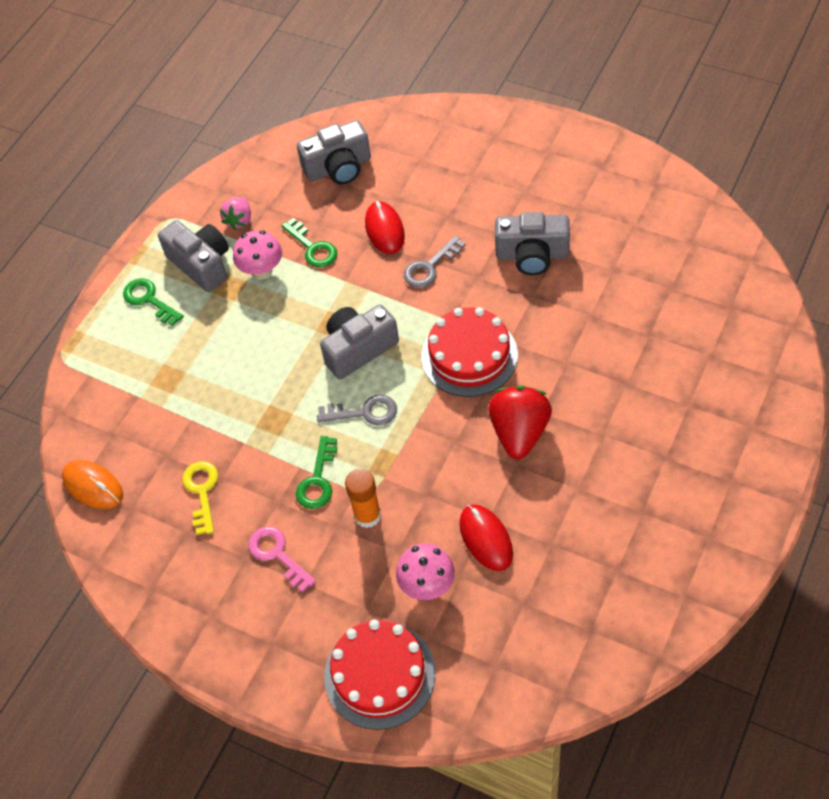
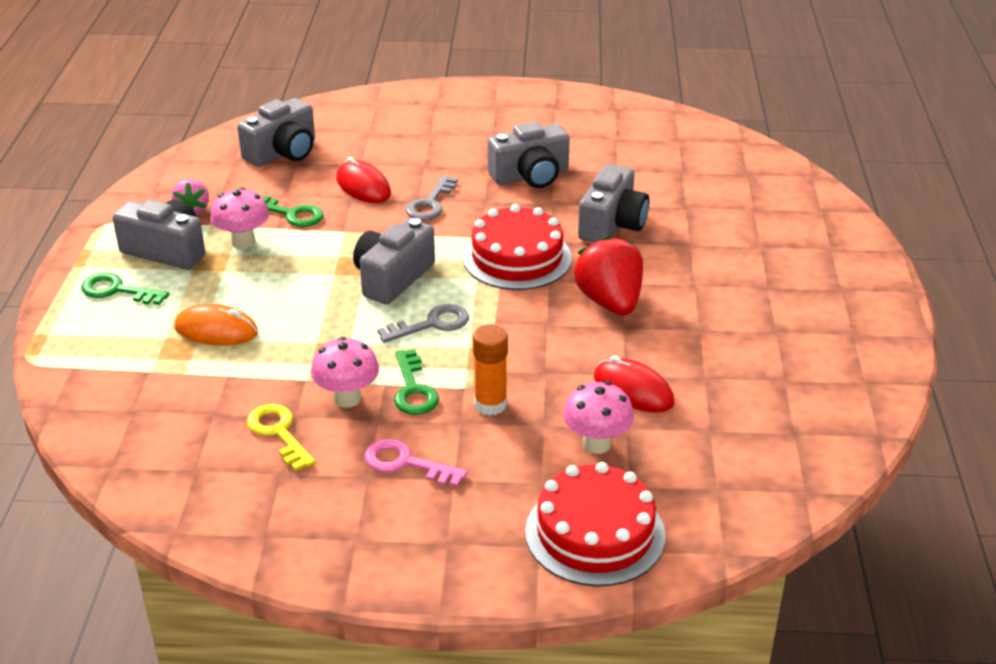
camera: 30 degrees left, 20 degrees down
(93, 486) = (132, 462): orange mouse -> orange mouse (216, 330)
(265, 473) = (347, 398): none -> pink mushroom
(571, 338) = (612, 224): none -> grey camera

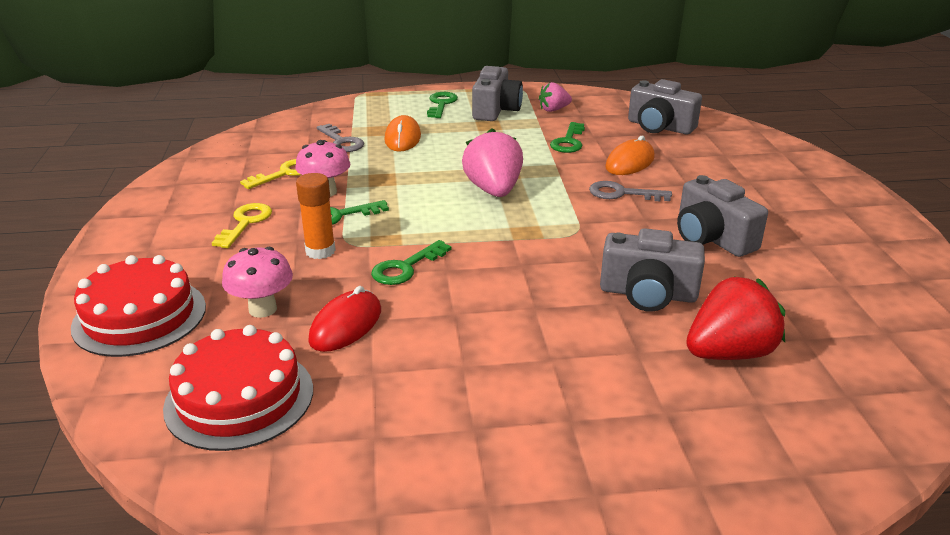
camera: 80 degrees right, 5 degrees down
(243, 242) = (519, 131): pink mushroom -> none
(363, 186) = (630, 162): red mouse -> orange mouse
(392, 278) = (493, 190): grey camera -> pink strawberry
(405, 463) = (245, 223): pink key -> yellow key
(432, 324) = (431, 214): grey key -> grey key (342, 142)
(517, 258) = (552, 244): red cake -> red cake (239, 398)
(539, 348) = (406, 267): none -> green key
(610, 302) = (495, 302): red strawberry -> red strawberry (729, 353)

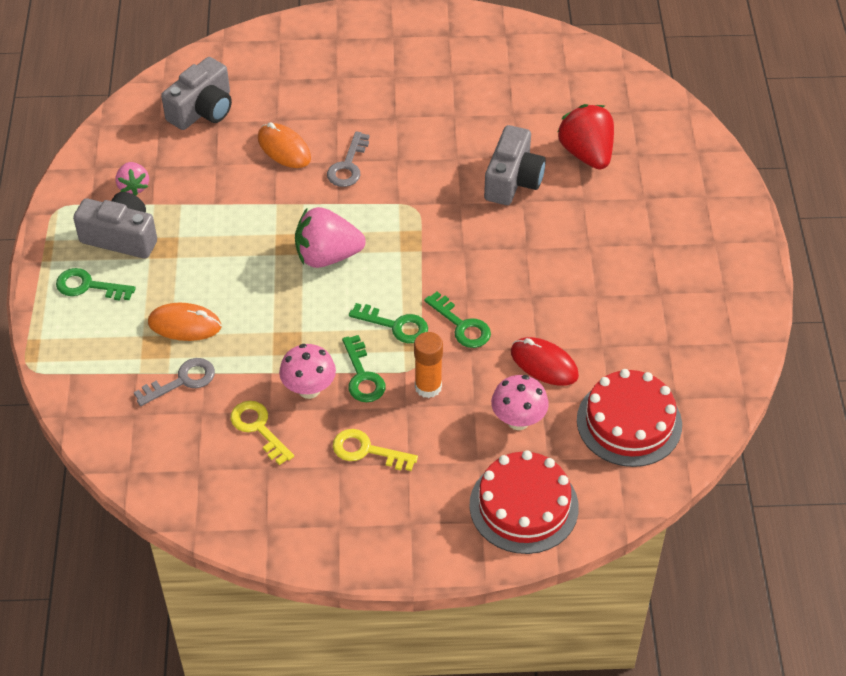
camera: 85 degrees left, 20 degrees up
(568, 141) = (224, 186): green key -> green key (396, 325)
(712, 238) = (435, 125): grey camera -> none

